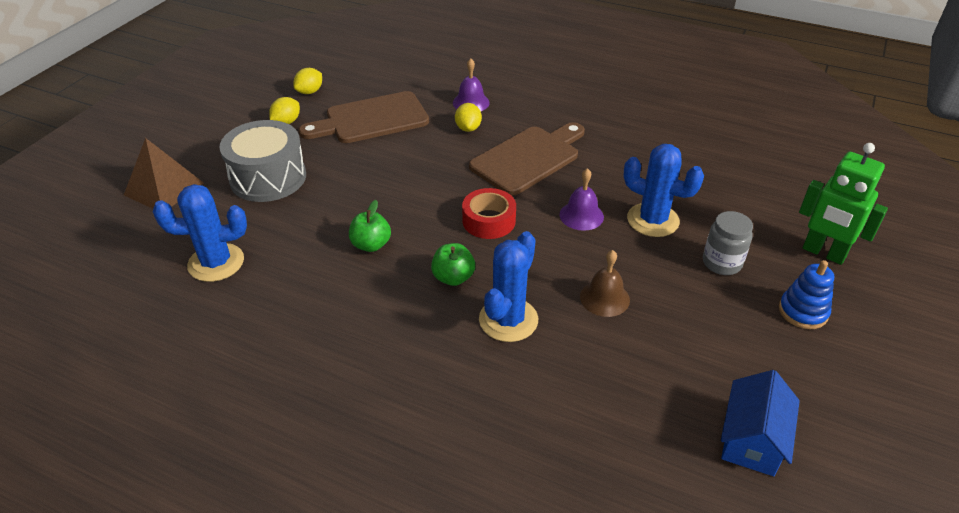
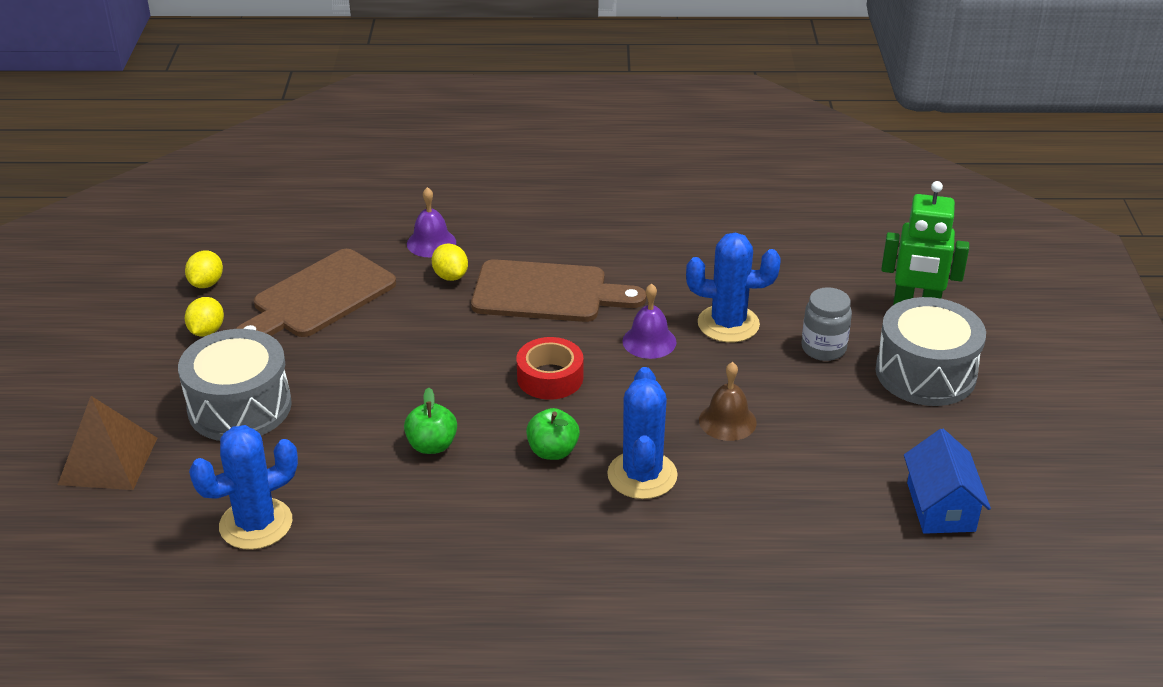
camera: 25 degrees left, 5 degrees down
(528, 158) = (547, 293): brown cutting board -> brown cutting board turned 75 degrees clockwise
(803, 312) = (925, 373): blue stacking toy -> grey drum

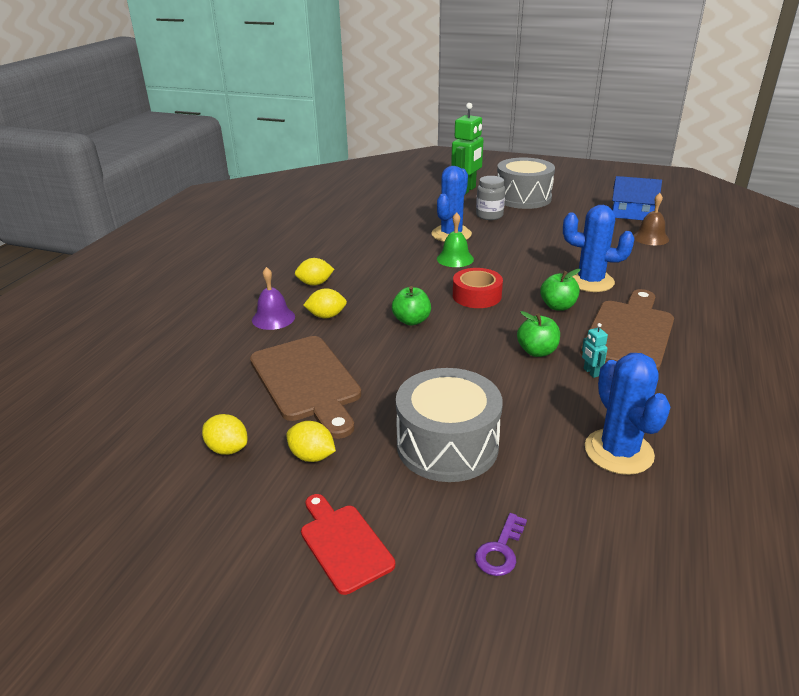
camera: 70 degrees left, 5 degrees down
(104, 375) = (343, 544): none -> red cutting board
(108, 460) = (500, 550): brown pyramid -> purple key
(400, 493) = (590, 372): none -> turquoise robot
(465, 338) = (411, 320): none -> green apple
(522, 248) = (315, 283): none -> yellow lemon
(547, 293) = (377, 282): brown cutting board -> brown cutting board (629, 332)
(649, 341) = (455, 258): purple bell -> green bell
(727, 421) = (545, 250): brown bell -> brown bell (650, 237)

